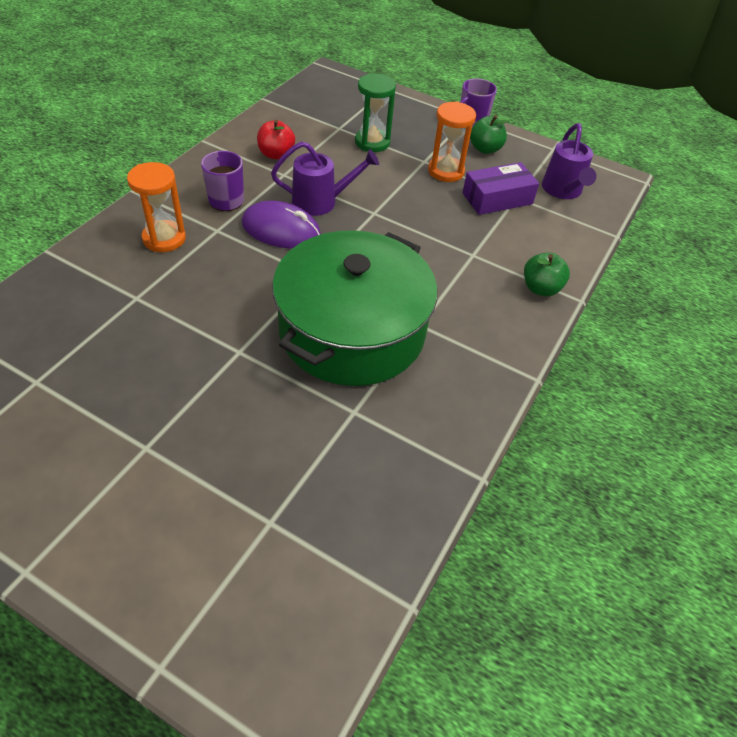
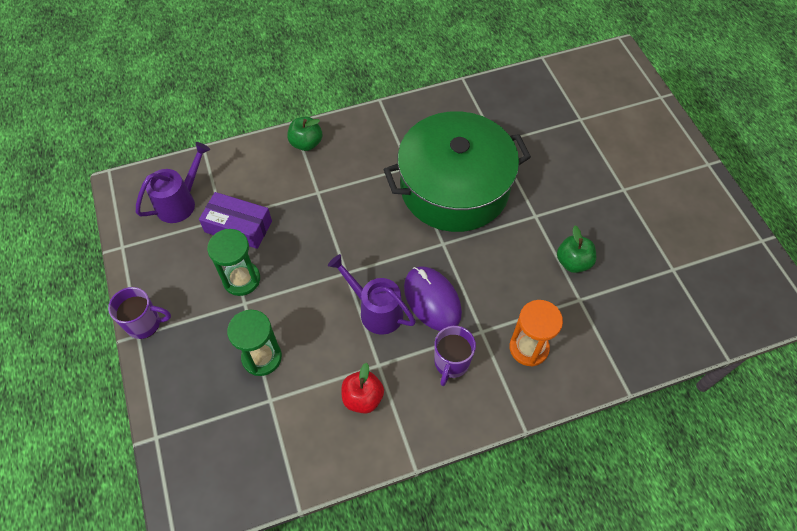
camera: 135 degrees left, 10 degrees up
(446, 171) = (241, 279): orange hourglass -> green hourglass
(485, 149) = (177, 283): green apple -> green apple (573, 262)

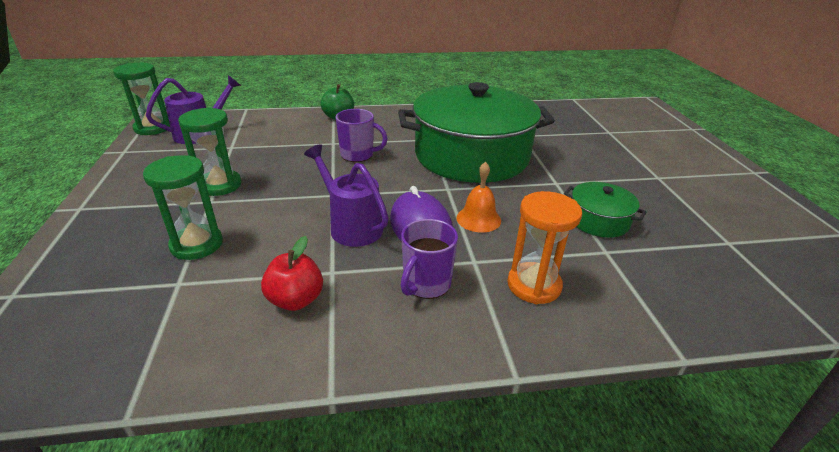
camera: 10 degrees right, 25 degrees down
(126, 202) = (152, 128): none -> green hourglass
(145, 324) = (94, 201): purple mug -> purple mug (358, 155)
(238, 226) = (243, 153): purple box -> none
(476, 280) = (478, 219): none -> orange bell
(573, 262) = (598, 220): green apple -> green pot

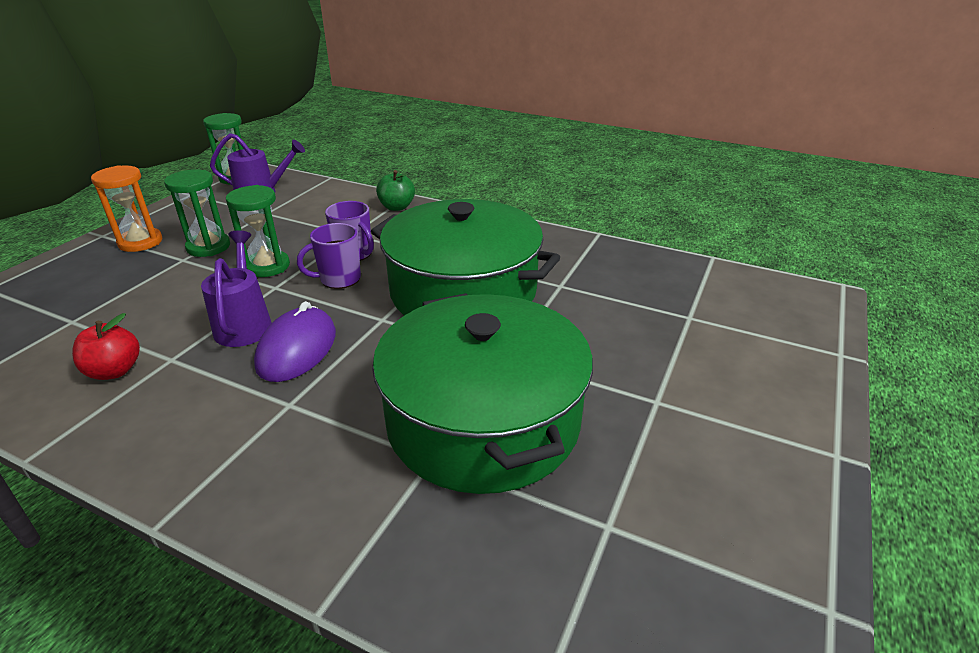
camera: 35 degrees right, 0 degrees up
(197, 244) = (124, 294): green hourglass -> green hourglass (267, 266)
(426, 284) = (217, 406): purple mug -> purple mug (339, 279)
(478, 219) = (360, 363): orange bell -> none
(534, 285) = (302, 455): orange hourglass -> orange hourglass (140, 242)
(598, 220) = (483, 420): green pot -> green pot, size x2.34

